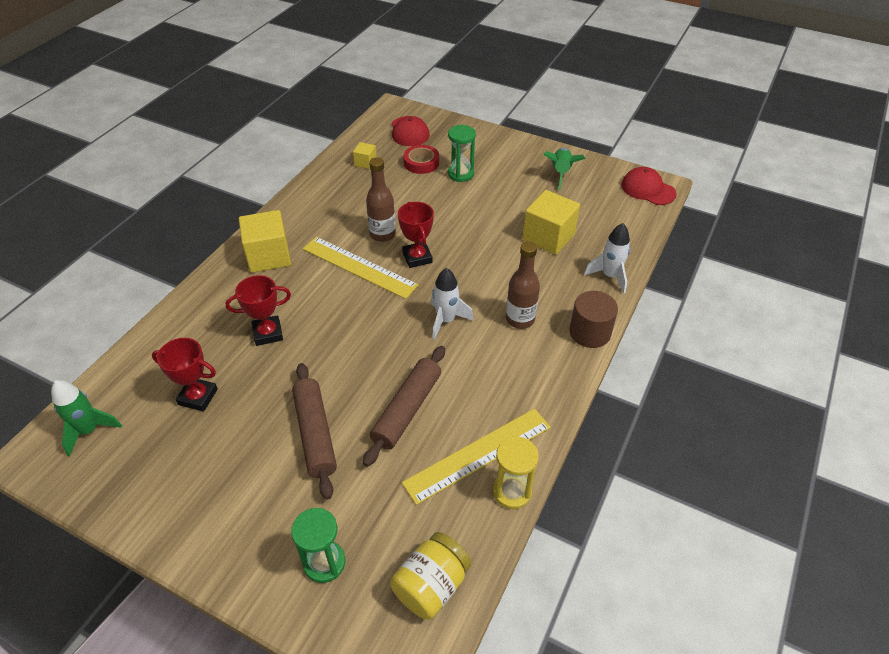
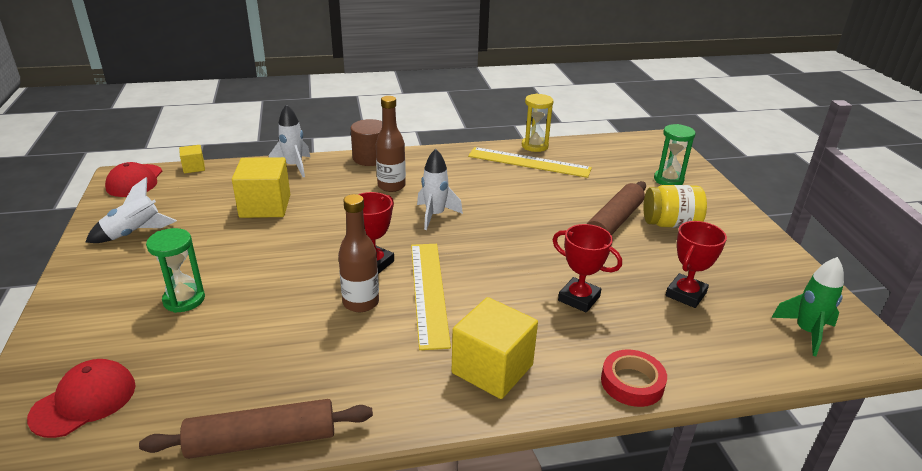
camera: 130 degrees left, 15 degrees down
(198, 397) = (685, 294): red trophy -> red trophy turned 60 degrees clockwise
(365, 163) = (214, 401): yellow cube -> yellow cube (194, 167)
(407, 409) = (538, 197): brown rolling pin -> brown rolling pin (262, 440)
(421, 163) = (177, 345): red tape -> red tape (632, 383)
(431, 586) = (620, 148): yellow jar -> yellow jar (670, 224)
(560, 173) = (134, 233): green rocket -> white rocket

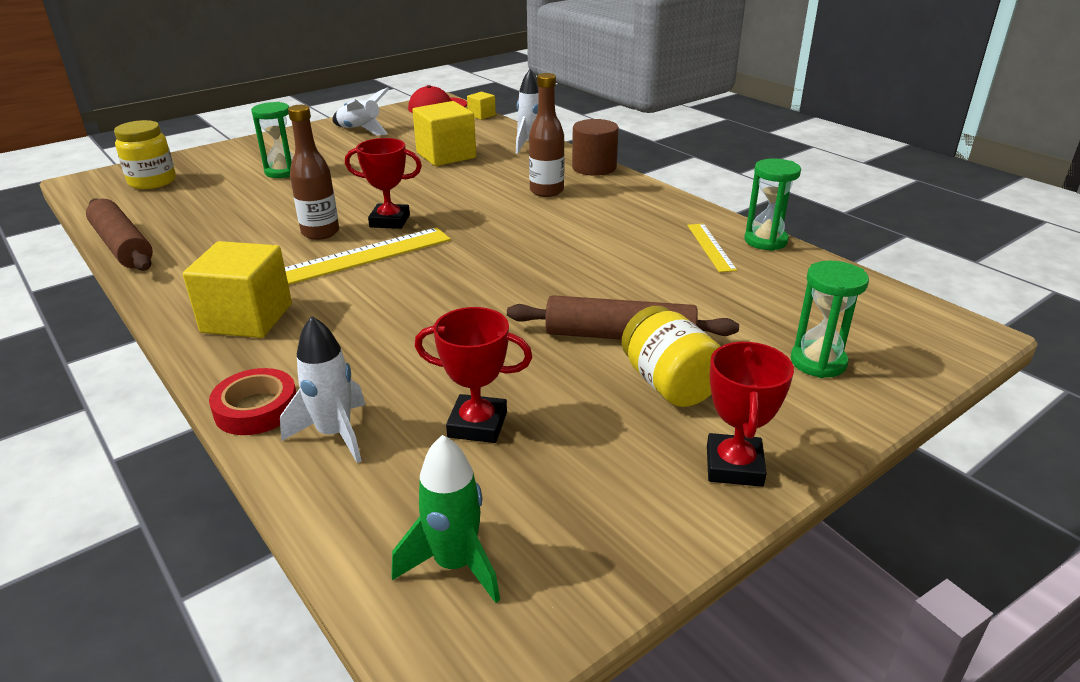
camera: 65 degrees right, 0 degrees up
(84, 401) = (152, 182): red cap -> yellow jar
(435, 215) = (510, 225): white rocket -> white rocket (335, 434)
(529, 162) = (710, 247): yellow ruler -> yellow ruler, size x0.56
(534, 146) = (765, 241): yellow hourglass -> green hourglass
(579, 298) = (407, 343): red trophy -> red trophy (734, 466)

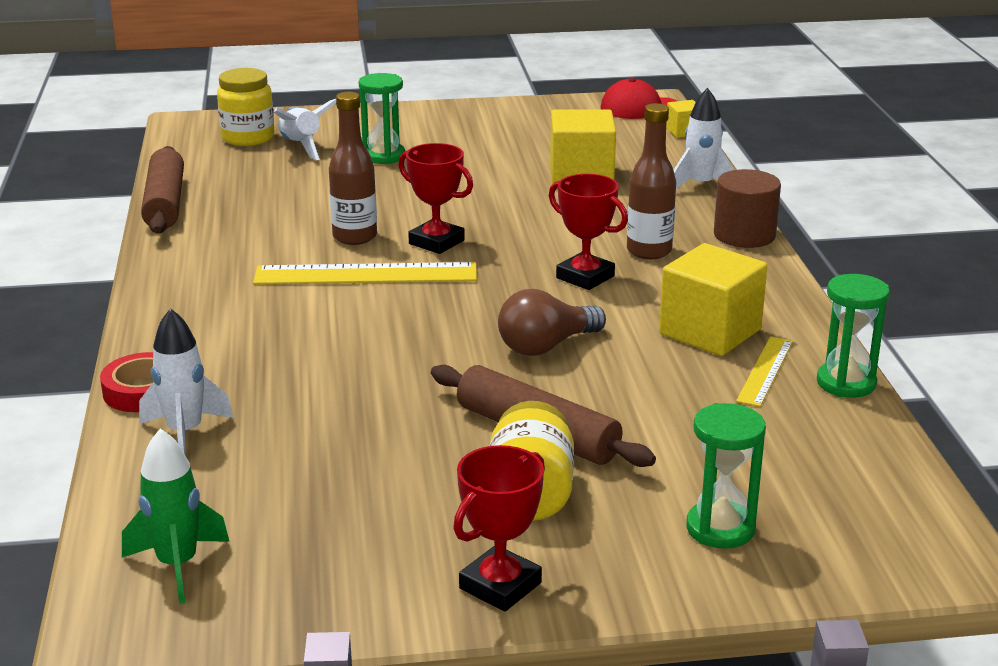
camera: 30 degrees right, 5 degrees down
(247, 318) = (209, 306): yellow cube -> yellow cube (710, 332)
(360, 131) = (516, 122): white rocket -> white rocket (301, 147)
(477, 424) = (309, 467): red trophy -> red trophy (585, 277)
(552, 272) = (546, 346): none -> brown light bulb

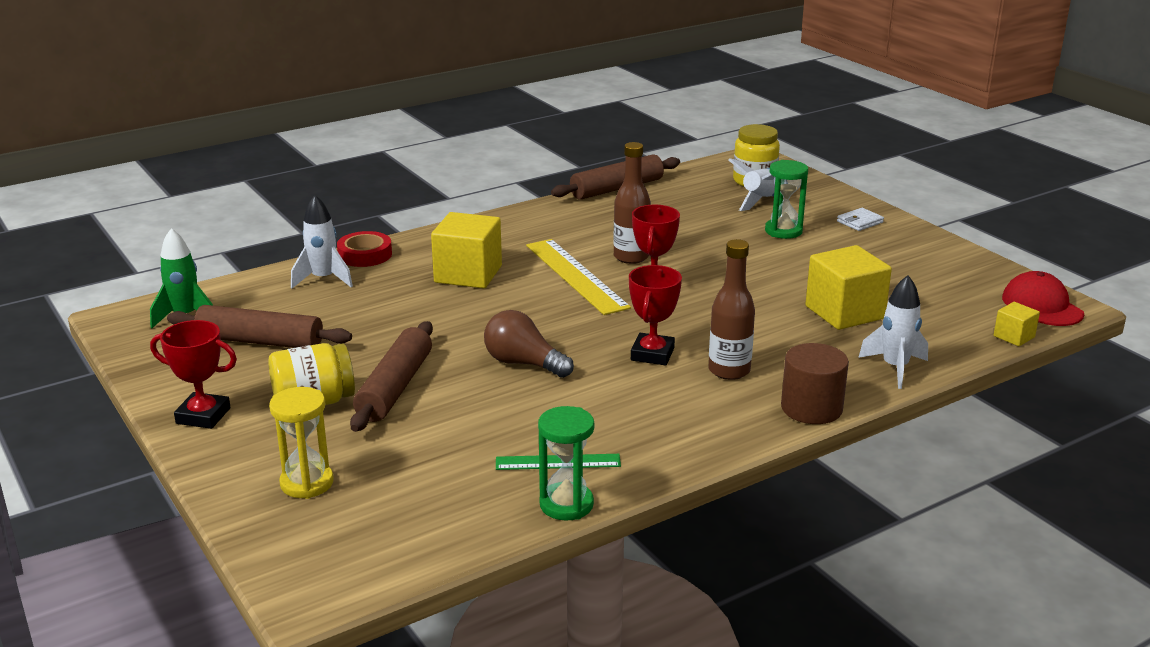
camera: 65 degrees right, 0 degrees up
(324, 510) = (260, 341): none -> brown rolling pin
(404, 122) = (859, 222): none -> white wallet
(710, 332) = (605, 425): yellow cube -> yellow cube (468, 274)
(720, 528) = (307, 483): green hourglass -> yellow hourglass
(765, 371) = (558, 462): yellow ruler -> green ruler

